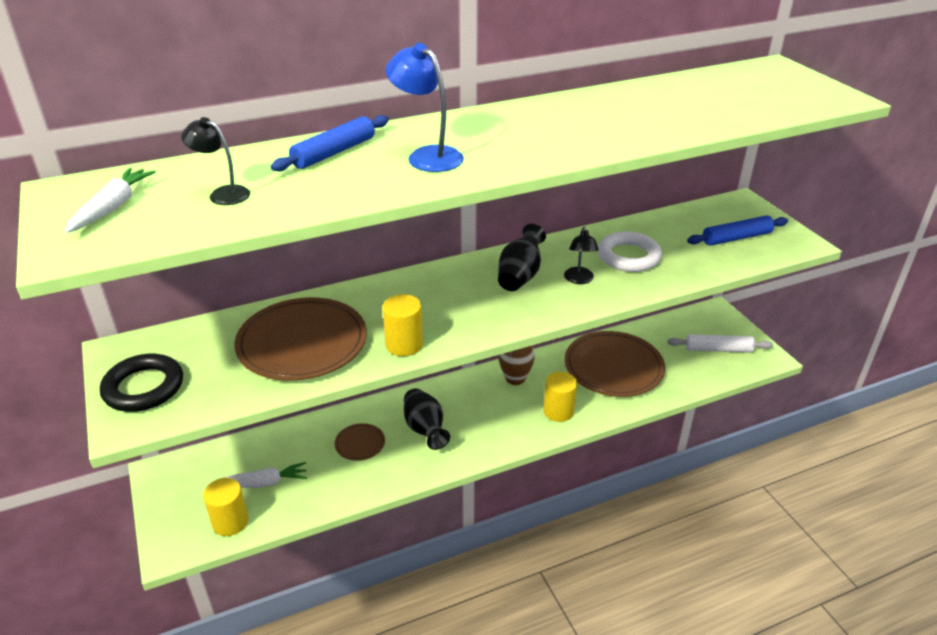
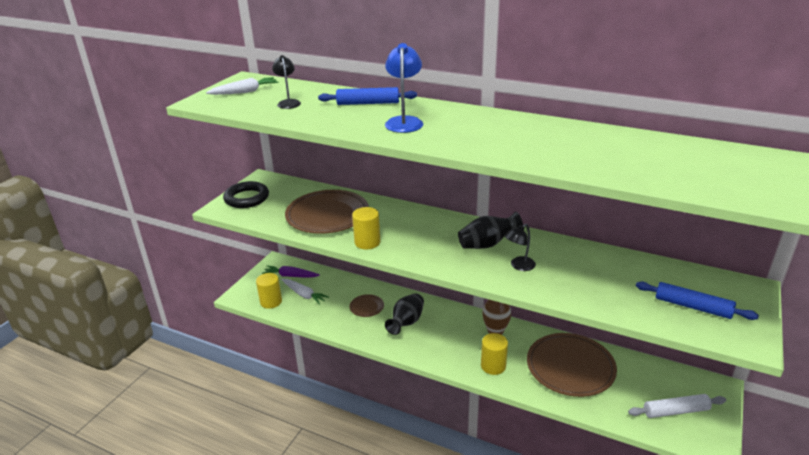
camera: 50 degrees right, 5 degrees down
(208, 474) = (290, 276): none -> purple carrot
(628, 256) = (579, 272): white ring -> none
(718, 349) = (675, 411): white rolling pin -> white rolling pin turned 60 degrees counterclockwise

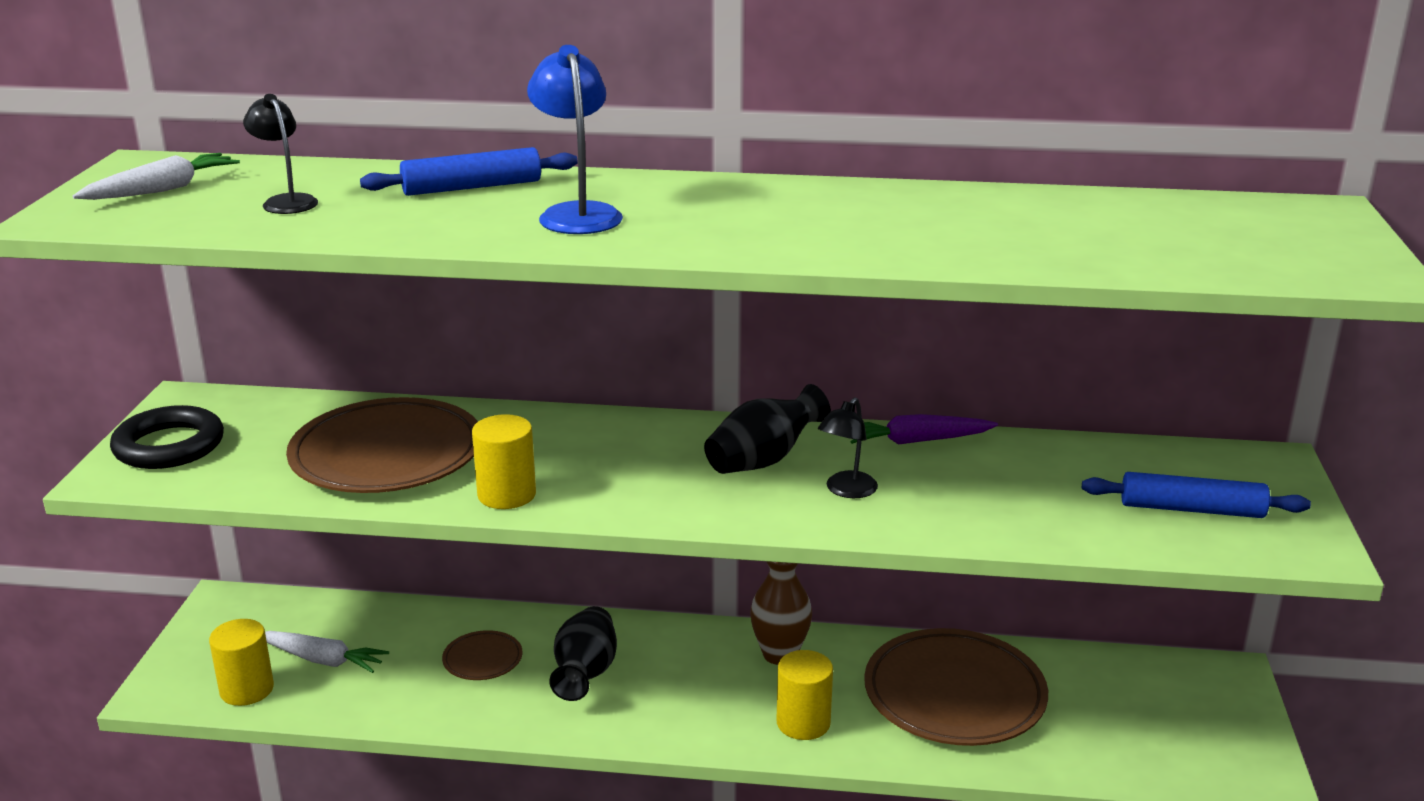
camera: 20 degrees left, 5 degrees down
(290, 276) = (272, 625): purple carrot -> purple carrot (917, 441)
(675, 411) = (1174, 732): white rolling pin -> none

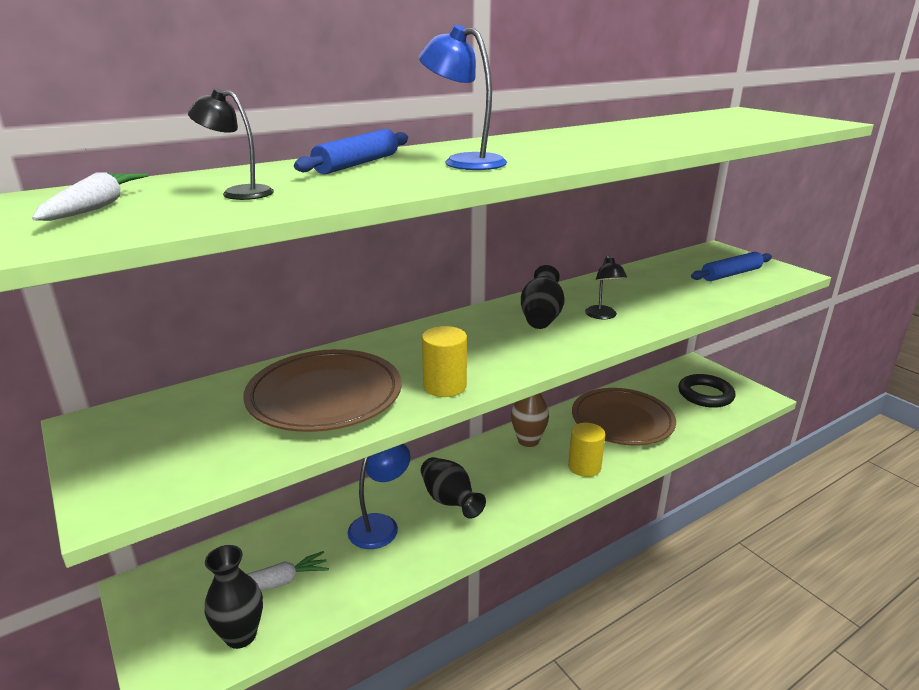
camera: 40 degrees left, 0 degrees up
(169, 446) = (131, 460): black ring -> black ring (705, 395)
(247, 689) = (241, 635): yellow cylinder -> black vase
(482, 659) = (380, 525): brown plate -> blue lamp
(917, 441) = (587, 285): purple carrot -> none

